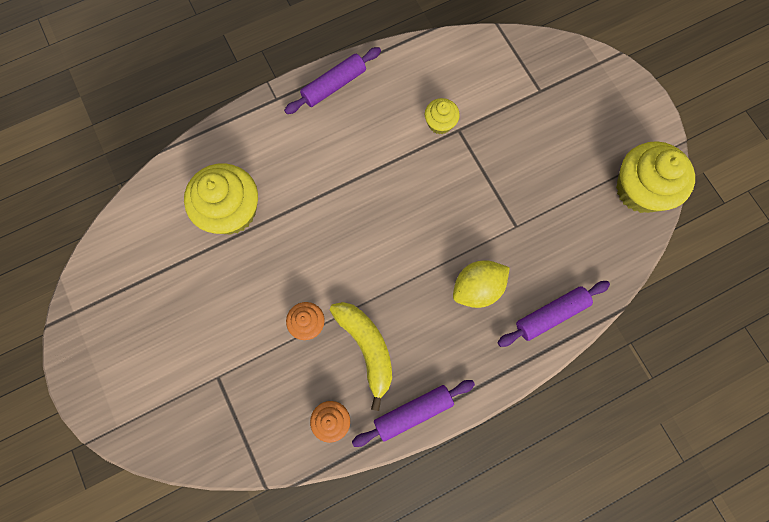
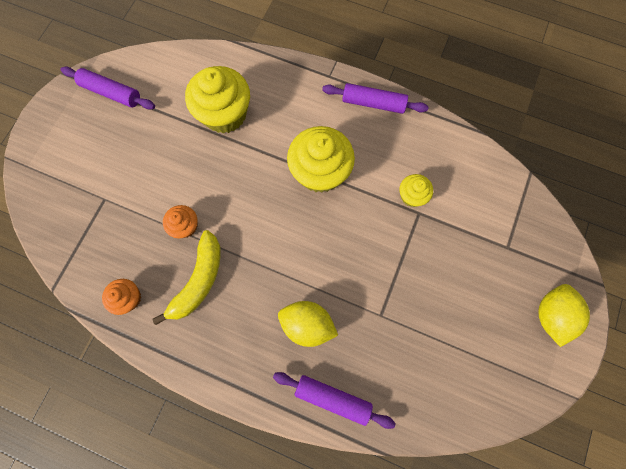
camera: 50 degrees right, 0 degrees up
(413, 412) = (177, 351): purple rolling pin -> purple rolling pin (111, 93)
(614, 106) = (550, 315): none -> yellow lemon
(640, 190) = (498, 392): yellow cupcake -> yellow cupcake (320, 172)

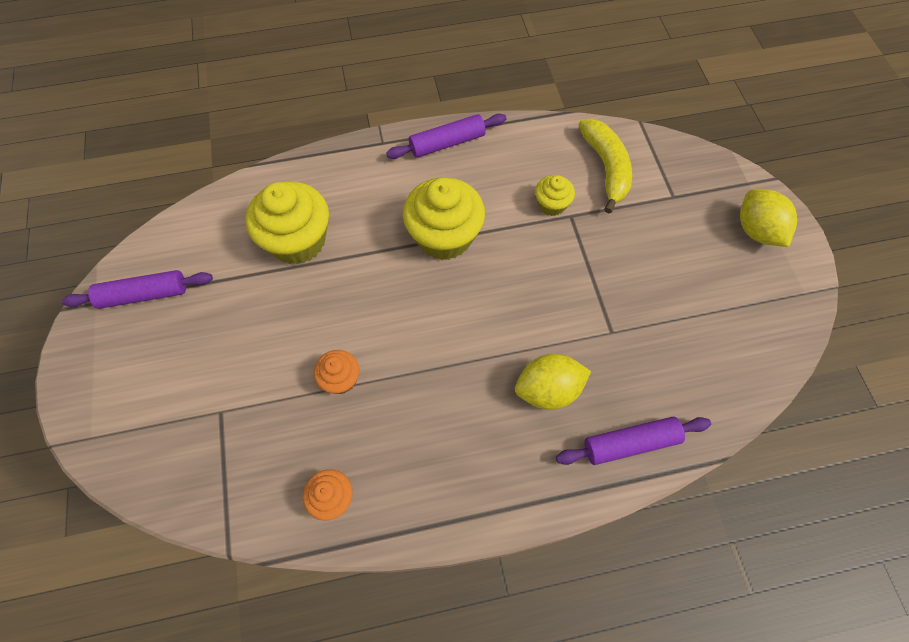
camera: 35 degrees left, 10 degrees down
(199, 280) = (399, 424): yellow banana -> yellow banana (606, 168)

